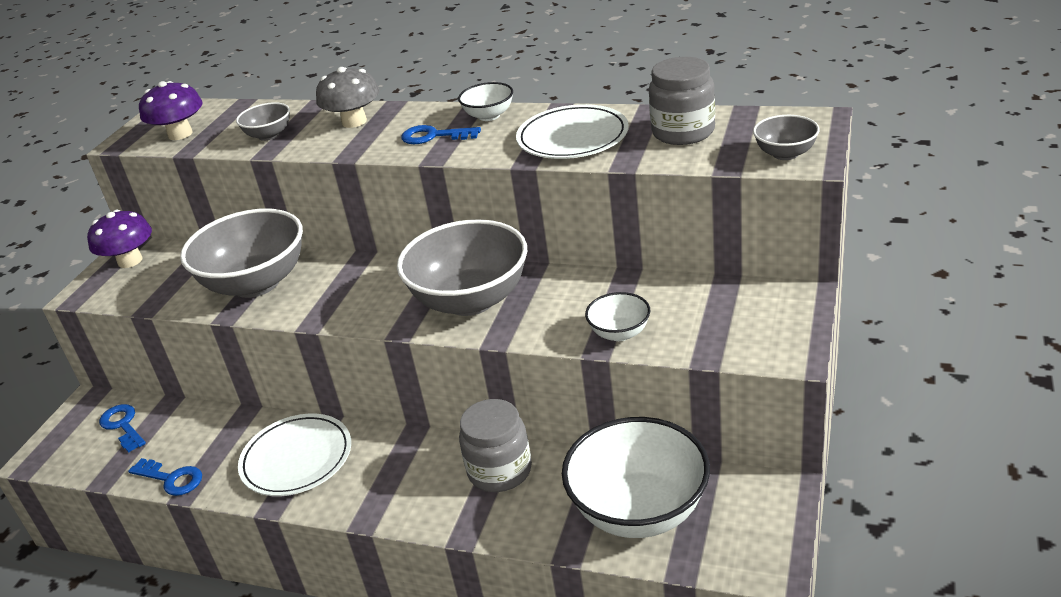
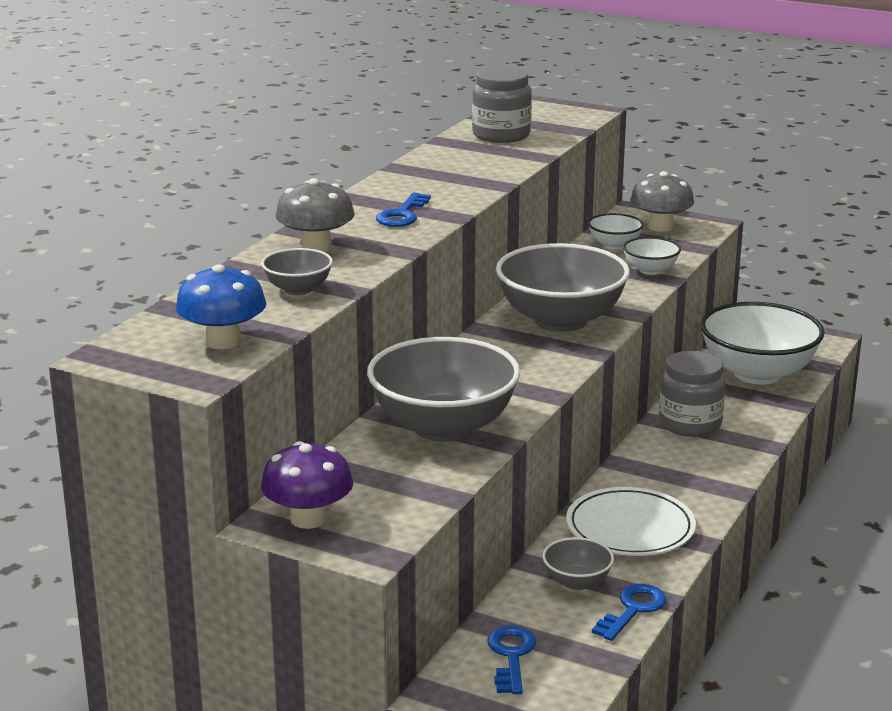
camera: 85 degrees left, 10 degrees down
(123, 426) = (511, 656): blue key -> blue key turned 120 degrees clockwise
(180, 134) = (223, 341): purple mushroom -> blue mushroom
(489, 116) = (380, 192): white bowl -> white bowl (614, 245)
(572, 137) = (469, 167): white plate -> none
(758, 320) = (660, 227): none -> grey mushroom
(785, 154) = (572, 115): grey bowl -> grey bowl (577, 582)

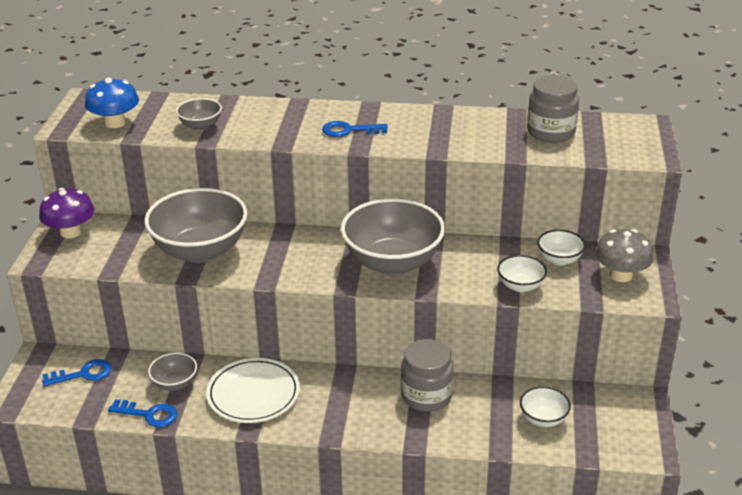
camera: 70 degrees right, 10 degrees up
(316, 247) = (272, 116): grey mushroom -> none
(757, 373) = (543, 419): white bowl -> white bowl, size x0.47

